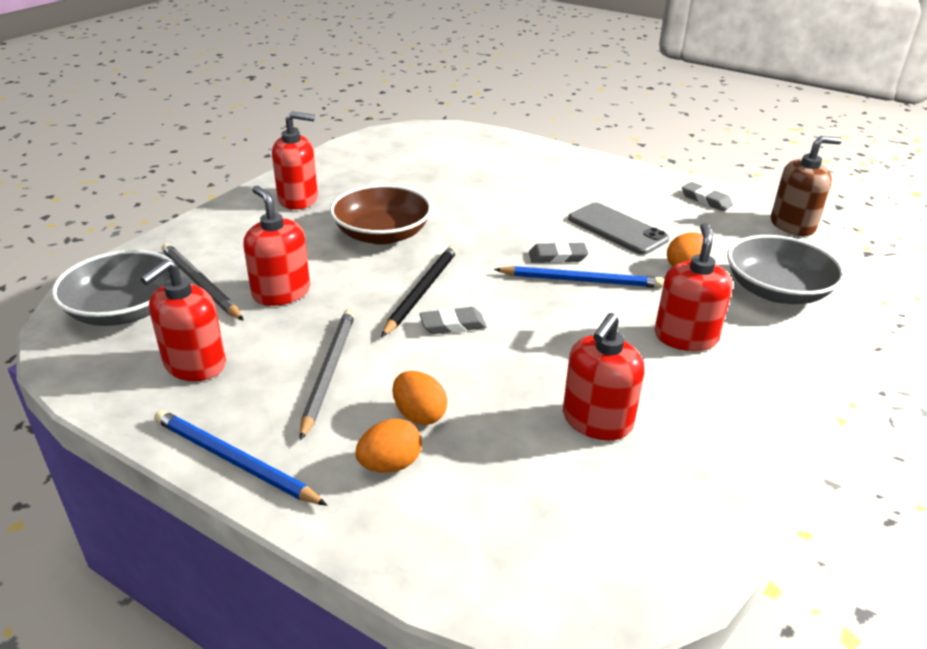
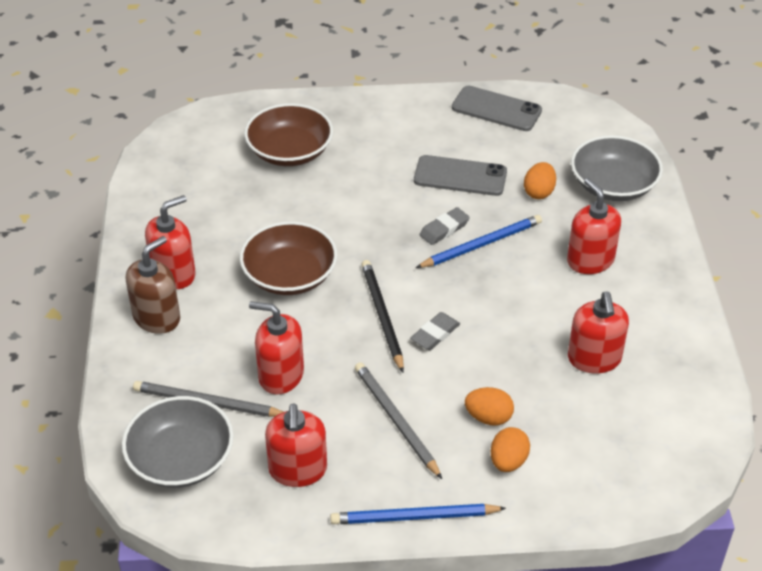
camera: 35 degrees left, 10 degrees up
(486, 166) = (290, 151): none -> brown bowl
(706, 200) = (496, 109): grey eraser -> grey phone
(792, 225) = (576, 108): brown soap dispenser -> brown soap dispenser (157, 317)

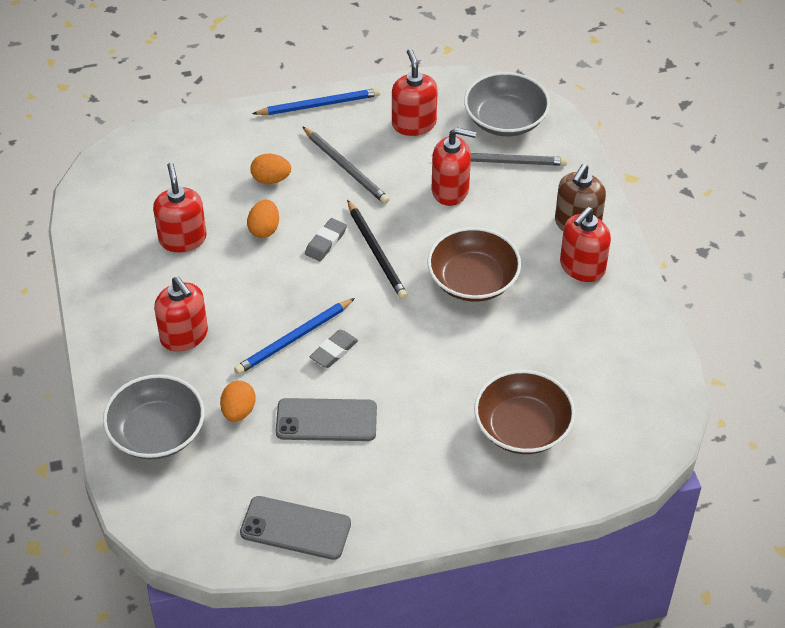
camera: 170 degrees right, 5 degrees up
(508, 461) = (252, 150): orange egg -> orange egg (264, 229)

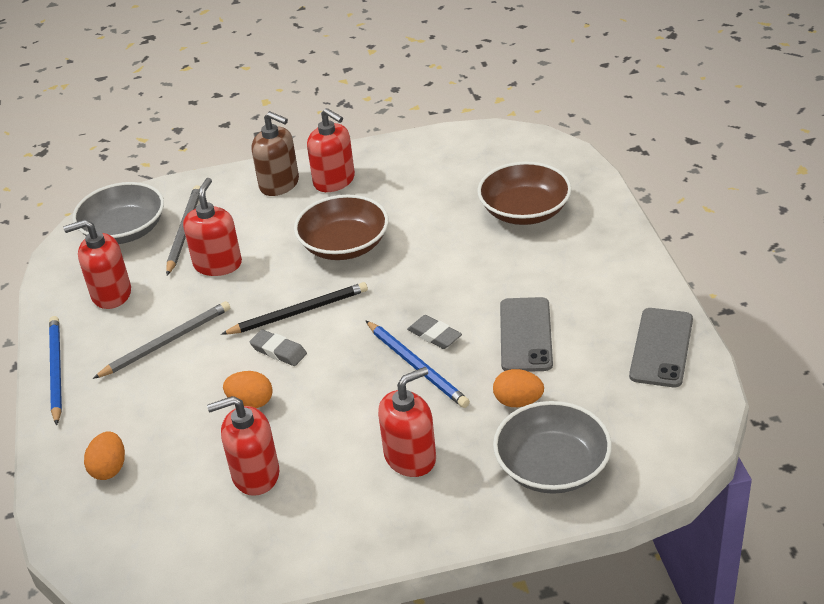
camera: 85 degrees left, 10 degrees down
(271, 179) = (171, 403): orange egg -> orange egg (109, 468)

